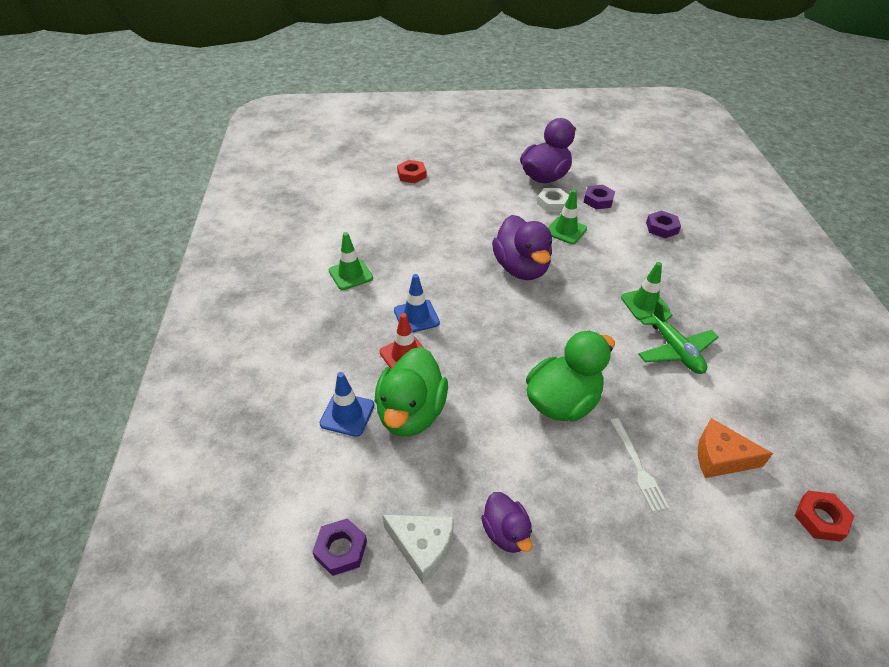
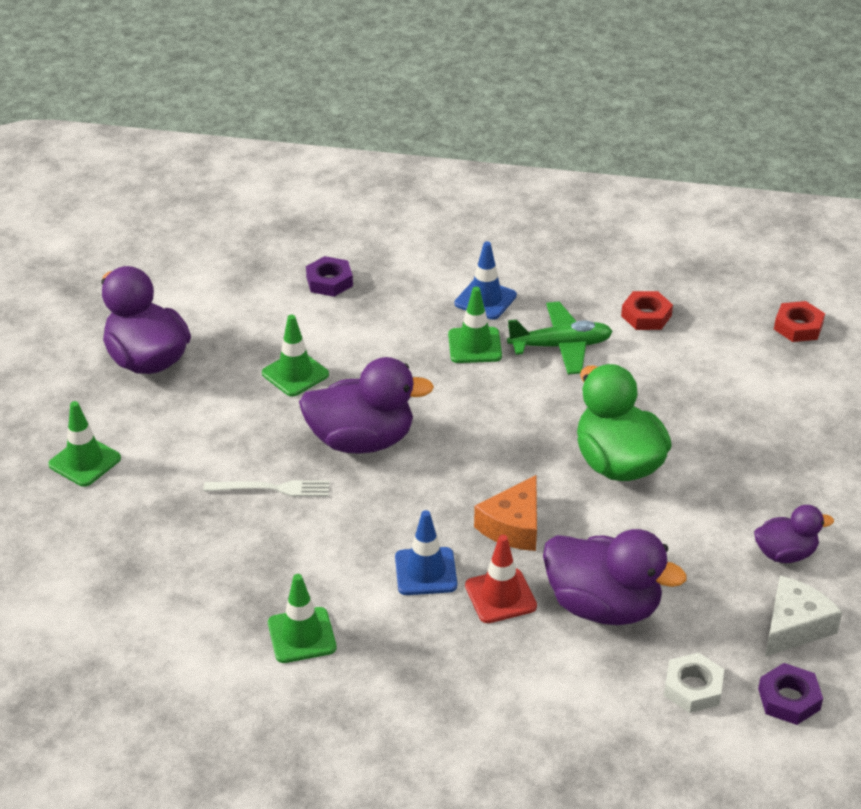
camera: 75 degrees left, 5 degrees down
(347, 414) = (591, 671): blue traffic cone -> blue traffic cone (485, 299)
(411, 175) = (53, 518): red nut -> red nut (646, 316)
(411, 413) = (603, 606): green duck -> purple duck
(456, 175) = (85, 461): none -> green traffic cone
(552, 203) = (221, 370): white nut -> white nut (693, 688)
(598, 200) = (237, 321): purple nut -> none
(638, 466) = (719, 429): white fork -> white fork (272, 488)
(720, 457) = (718, 365): orange cheese -> orange cheese (513, 526)

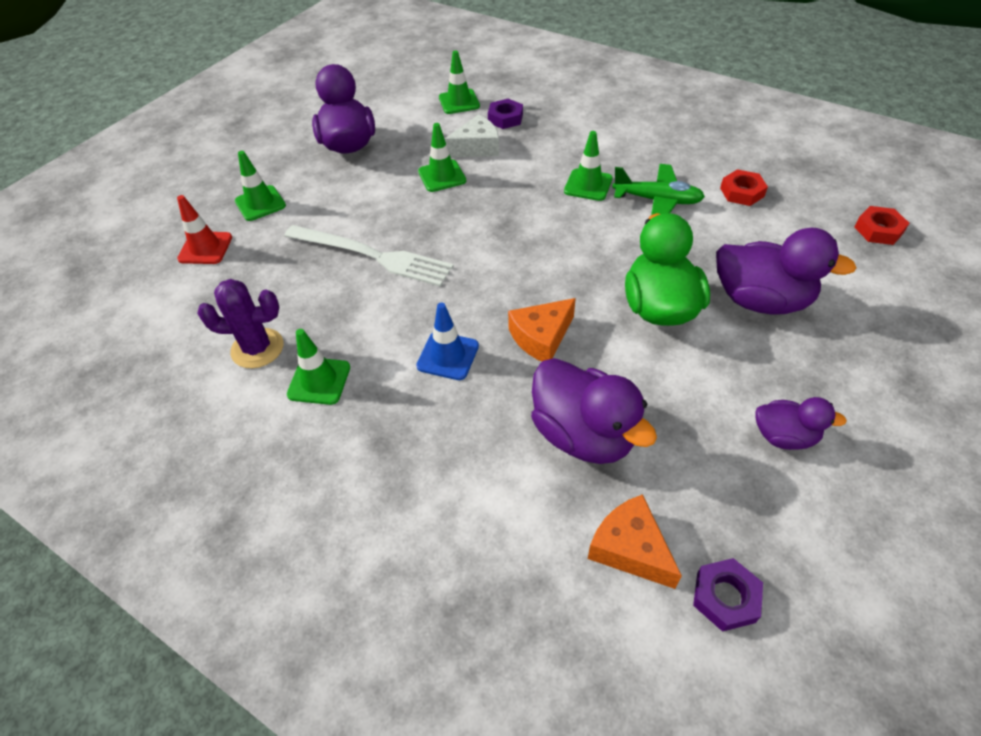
camera: 25 degrees right, 10 degrees up
(207, 623) = (257, 348): none -> purple cactus
(256, 271) = (459, 102): none -> green traffic cone
(272, 488) = (372, 255): white fork -> white fork, size x1.79
(361, 440) = (460, 236): purple duck -> purple duck (760, 300)
(485, 299) = (614, 153): blue traffic cone -> none
(500, 596) = (497, 396): red traffic cone -> red traffic cone (205, 248)
(693, 688) = (630, 548): white nut -> orange cheese
(794, 626) = (764, 516): white cheese -> white cheese (477, 147)

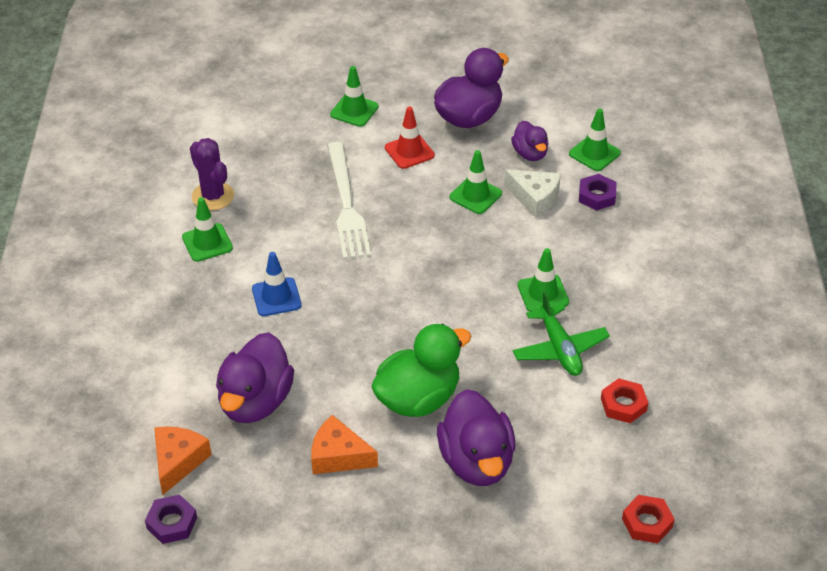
camera: 55 degrees right, 5 degrees down
(205, 248) = (284, 112): red traffic cone -> red traffic cone (409, 151)
(541, 337) = (332, 340): orange cheese -> orange cheese (338, 456)
(784, 436) = (331, 518): purple duck -> purple duck (530, 154)

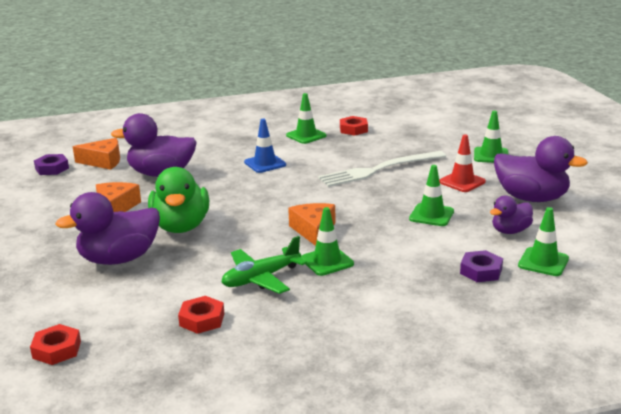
camera: 75 degrees right, 20 degrees down
(213, 196) = (353, 129): purple cactus -> red nut
(418, 398) = (181, 226): green duck -> green duck turned 45 degrees clockwise
(473, 290) = (313, 230): none -> orange cheese
(535, 198) = (451, 241): white cheese -> none

